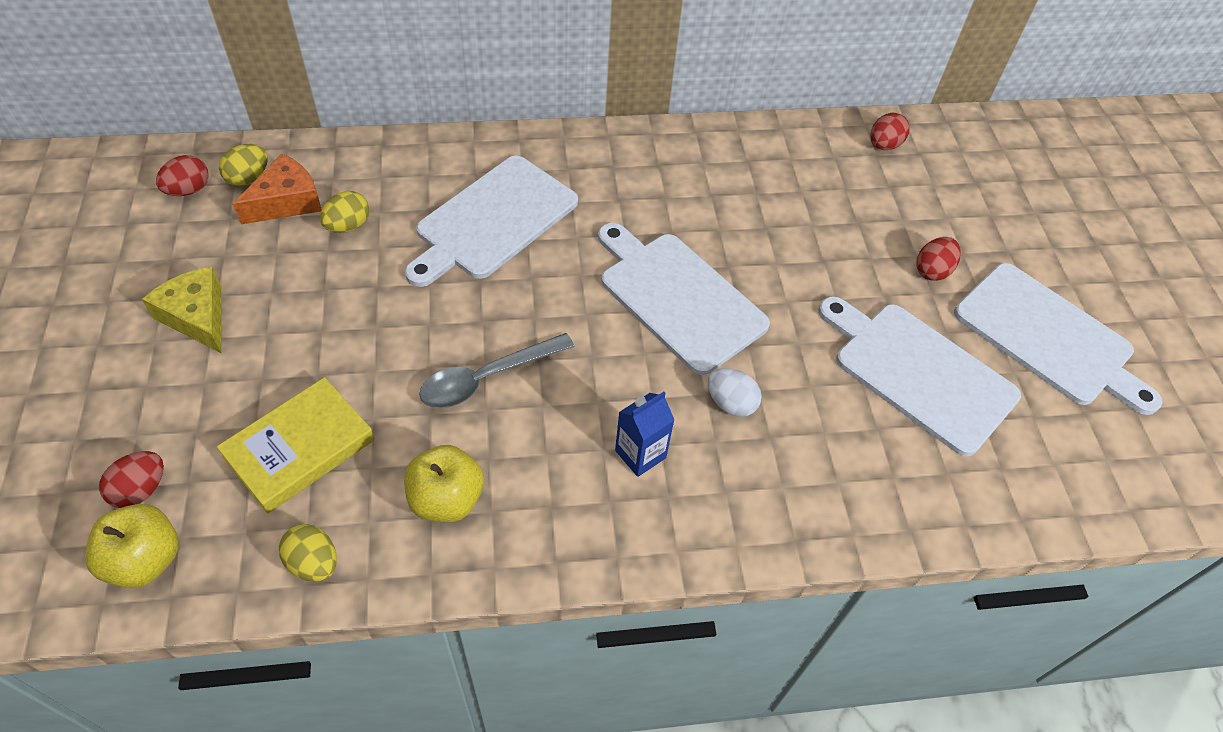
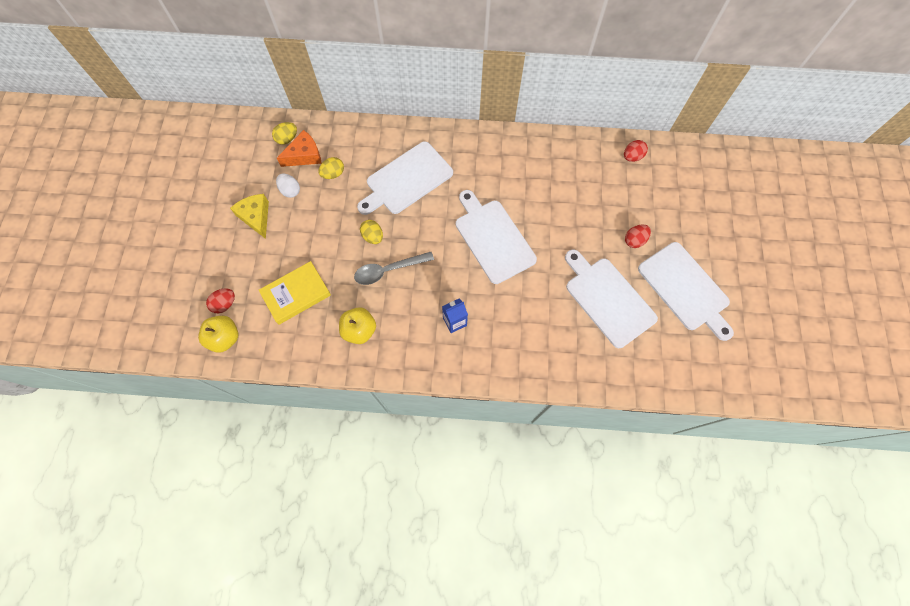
camera: 15 degrees right, 15 degrees up
(189, 190) = (257, 143): red egg -> none
(314, 563) = (296, 351): yellow egg -> yellow egg (373, 236)
(730, 403) = (505, 301): white egg -> white egg (290, 190)

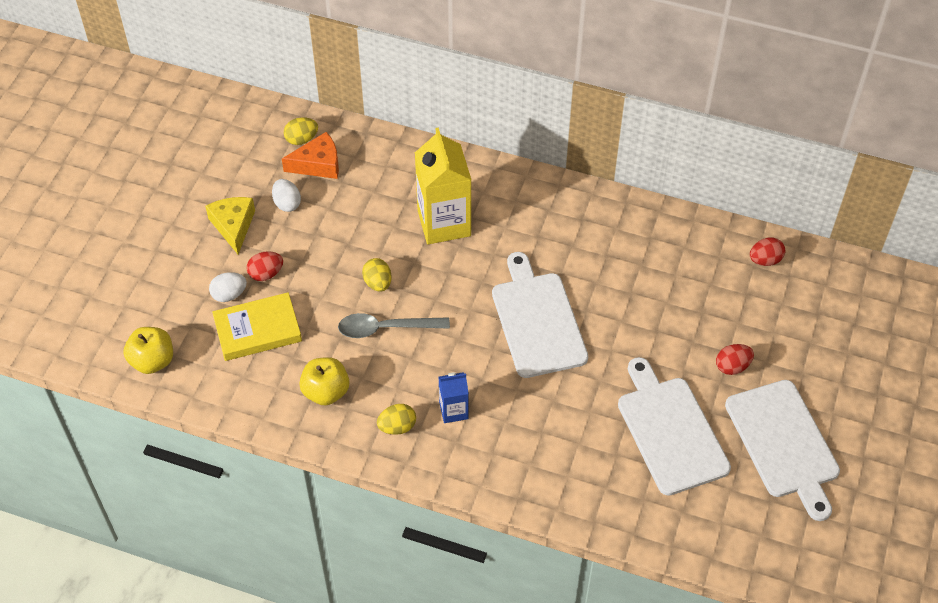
camera: 15 degrees right, 15 degrees down
(225, 304) = (164, 321): red egg -> red egg (266, 274)
(267, 271) = (229, 295): none -> white egg
(333, 174) = (349, 195): yellow egg -> yellow egg (397, 427)
(406, 180) = (444, 223): white cutting board -> yellow carton

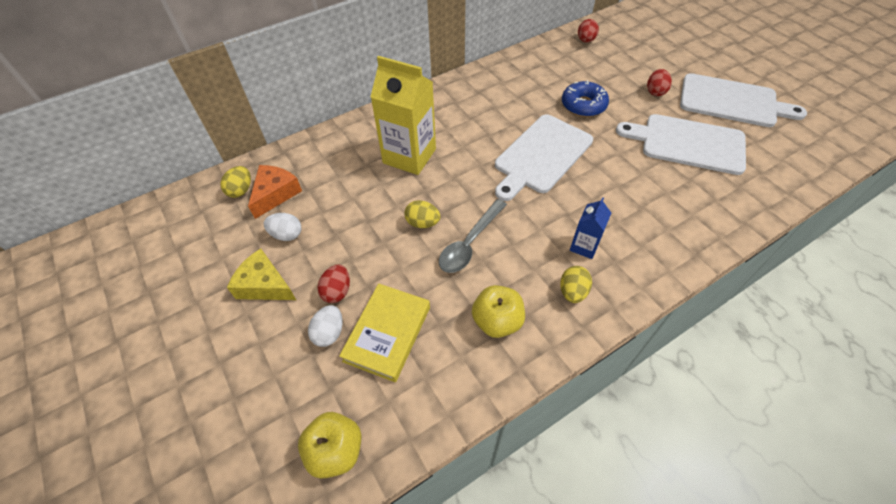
camera: 50 degrees left, 0 degrees up
(537, 320) = (541, 156): white cutting board -> white cutting board turned 75 degrees counterclockwise
(646, 315) = (583, 105): none -> blue donut

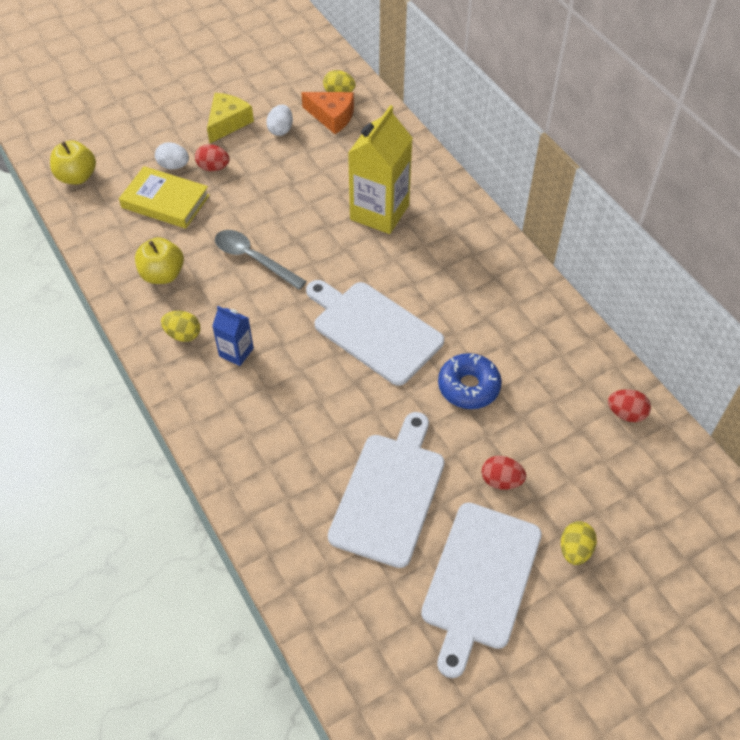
camera: 90 degrees right, 0 degrees up
(422, 223) = (283, 223): yellow egg -> yellow egg (575, 550)

